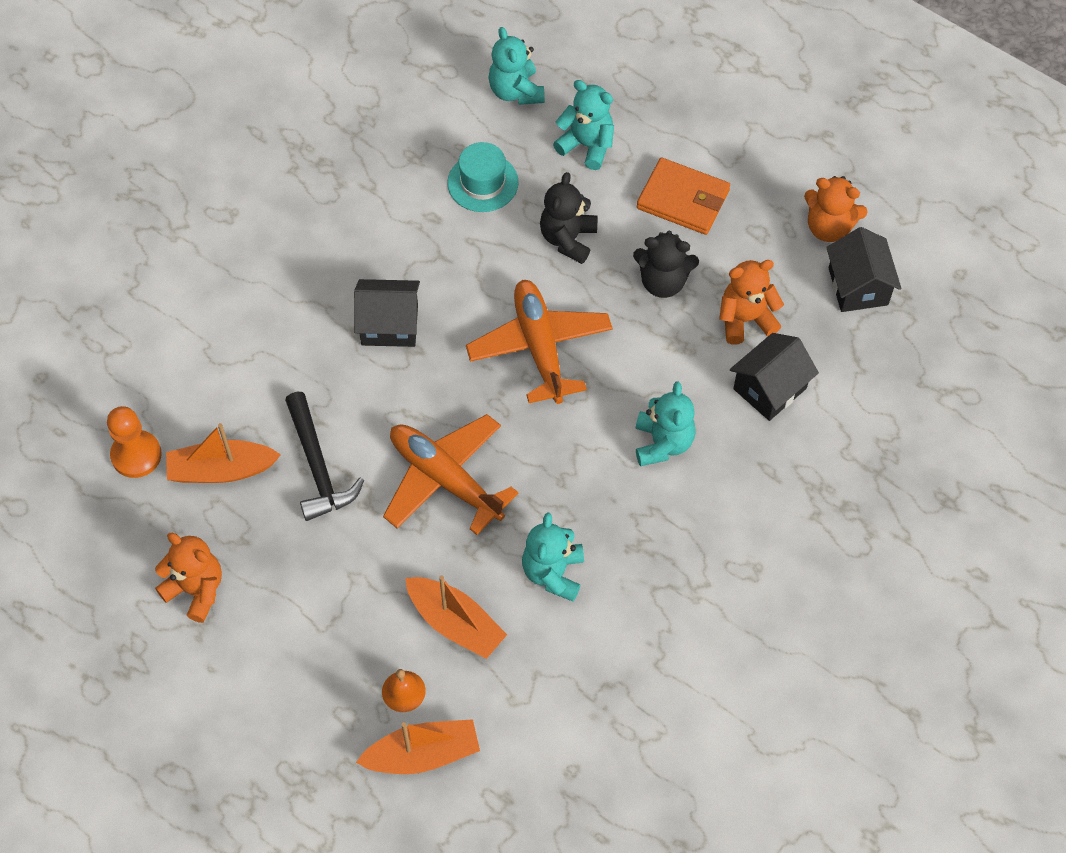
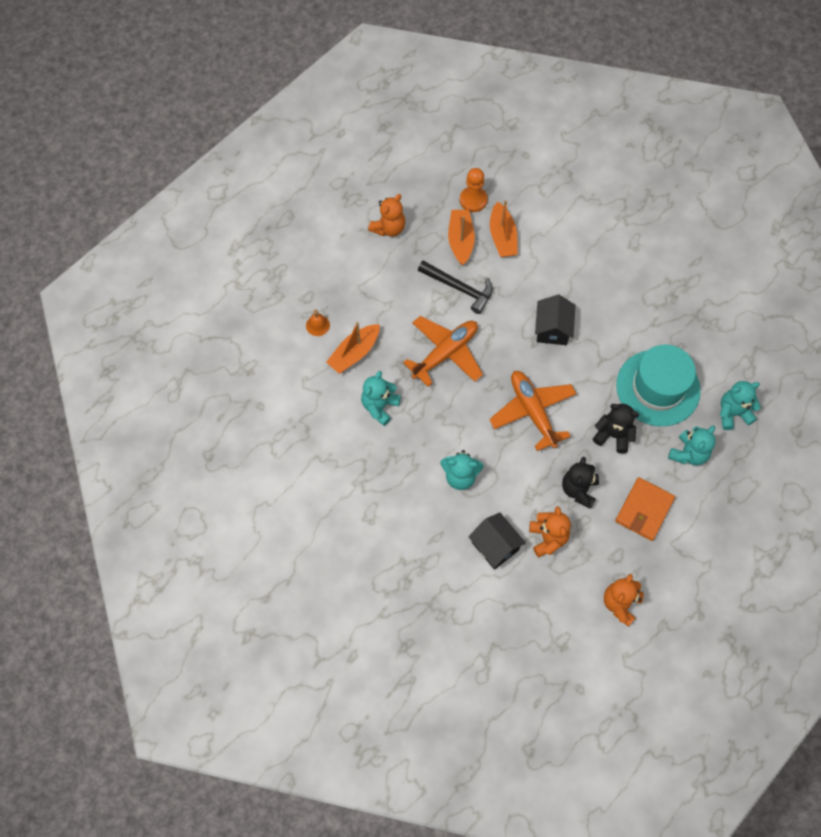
camera: 95 degrees right, 5 degrees up
(318, 466) = (459, 288): black hammer -> black hammer turned 135 degrees counterclockwise
(423, 754) = (280, 332): orange boat -> orange boat (502, 237)
(483, 182) = (658, 388): turquoise hat -> turquoise hat, size x1.81
(540, 347) = (532, 412): orange plane -> orange plane turned 105 degrees counterclockwise
(553, 573) = (380, 406): turquoise teddy bear -> turquoise teddy bear turned 75 degrees counterclockwise
(858, 286) = (571, 616): black house -> none

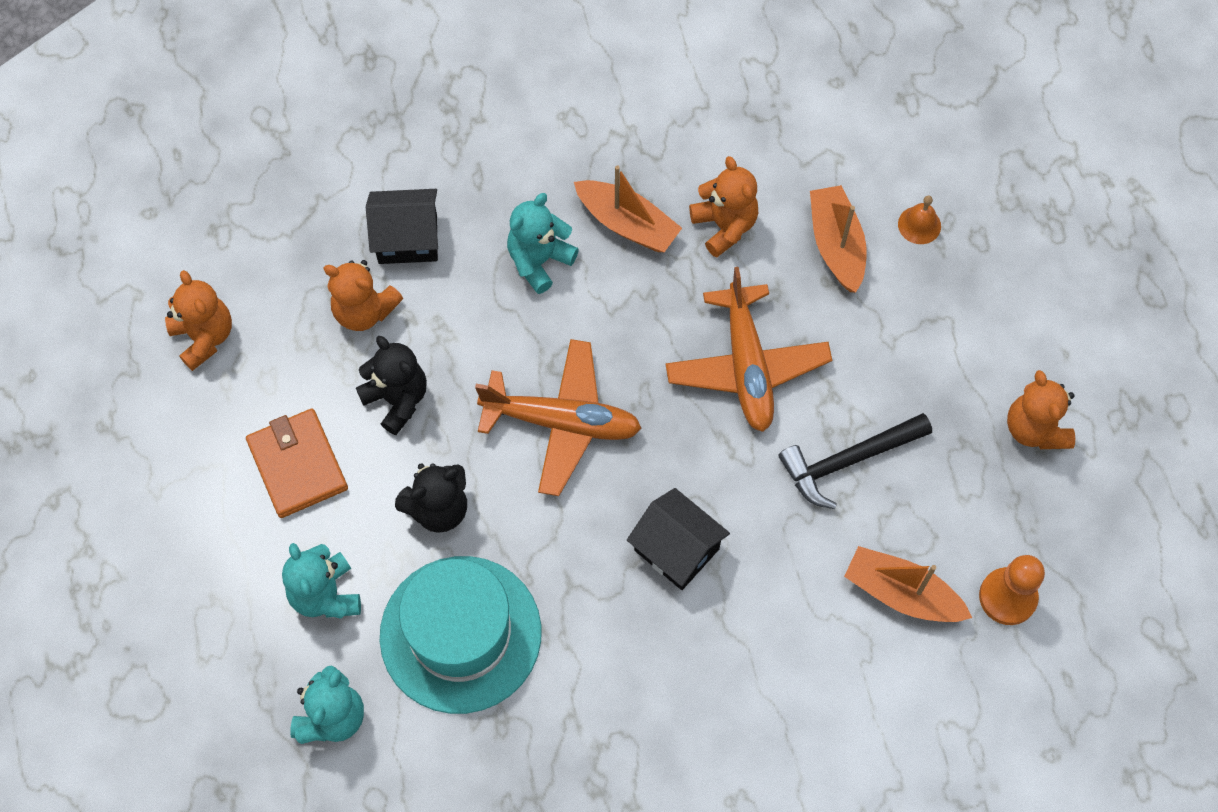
camera: 125 degrees right, 0 degrees up
(380, 406) = (724, 226): turquoise teddy bear -> orange teddy bear
(461, 240) = (938, 523): orange boat -> orange boat (627, 224)

